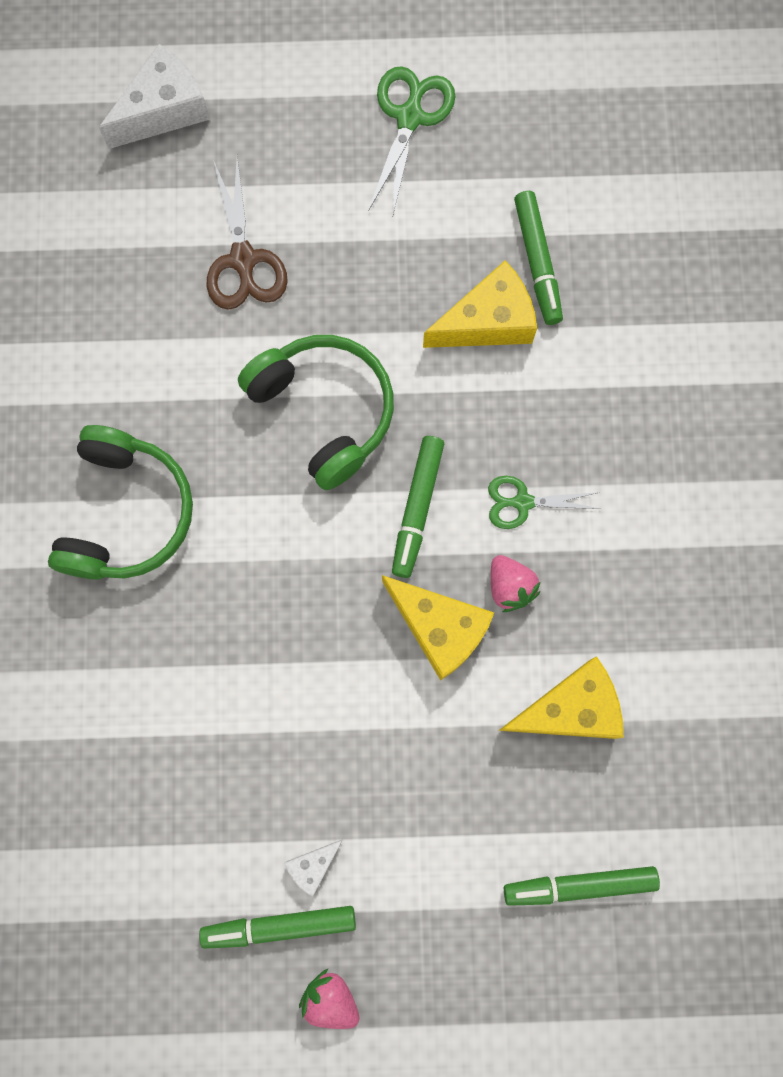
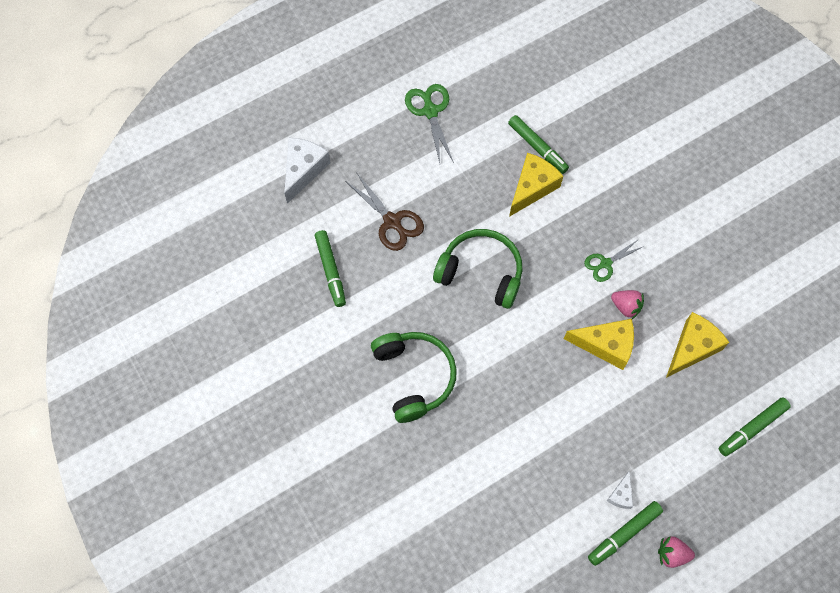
camera: 30 degrees left, 10 degrees down
(417, 508) = (557, 294): green marker -> green marker (331, 270)

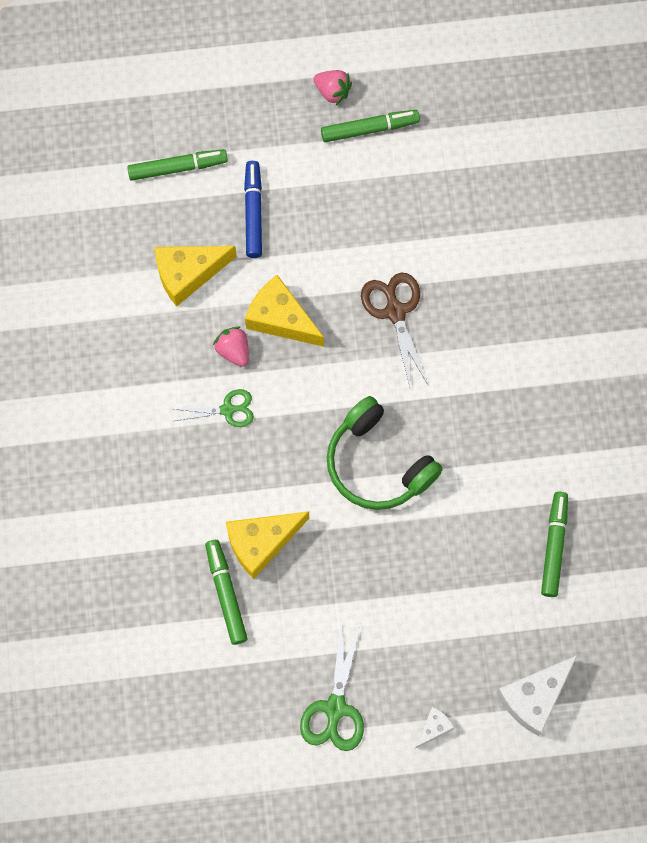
camera: 155 degrees left, 5 degrees up
(392, 221) = (453, 576): brown scissors -> brown scissors (395, 312)
(414, 377) = (511, 378): green headphones -> none
(621, 495) = (352, 165): white cheese -> white cheese (434, 728)
(673, 418) = (253, 212): none -> blue marker

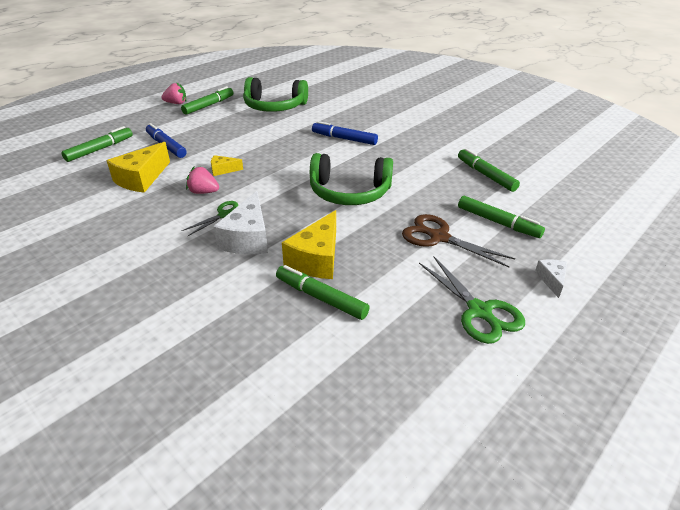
camera: 40 degrees left, 35 degrees down
(281, 319) = (223, 170): yellow cheese -> yellow cheese, size x0.51
(395, 312) = (289, 143): brown scissors -> brown scissors (439, 237)
(451, 194) = (274, 106): none -> green headphones
(468, 348) = (344, 139): none -> blue marker
(475, 626) = (498, 222): none -> green marker
(534, 697) = (576, 232): white cheese -> white cheese (248, 238)

